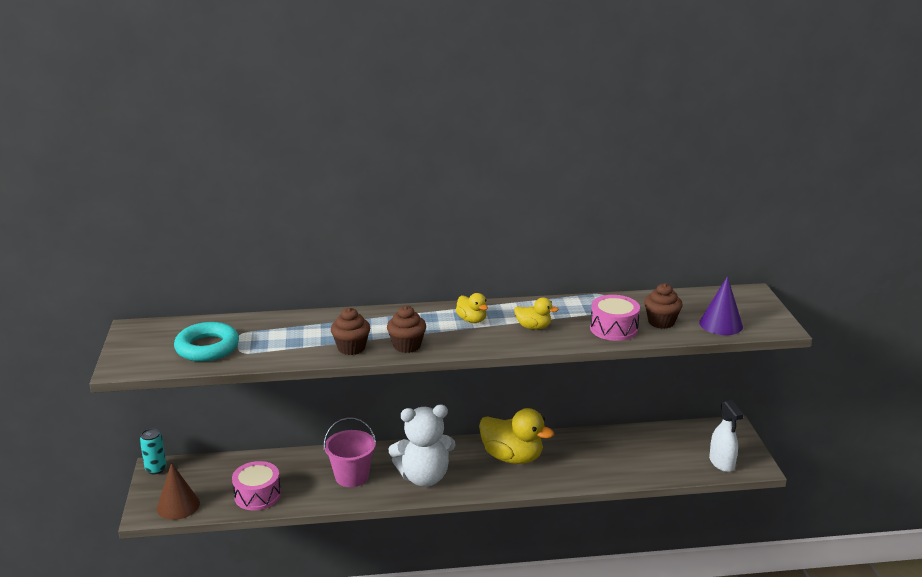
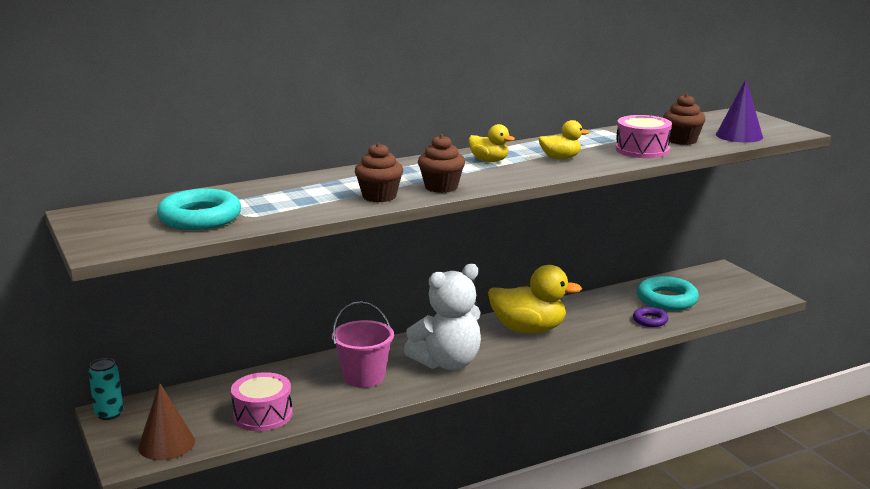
camera: 20 degrees left, 5 degrees down
(623, 470) = (650, 320): none -> purple ring
(655, 450) = (666, 299): none -> turquoise ring
(722, 463) = (737, 298): white spray bottle -> none

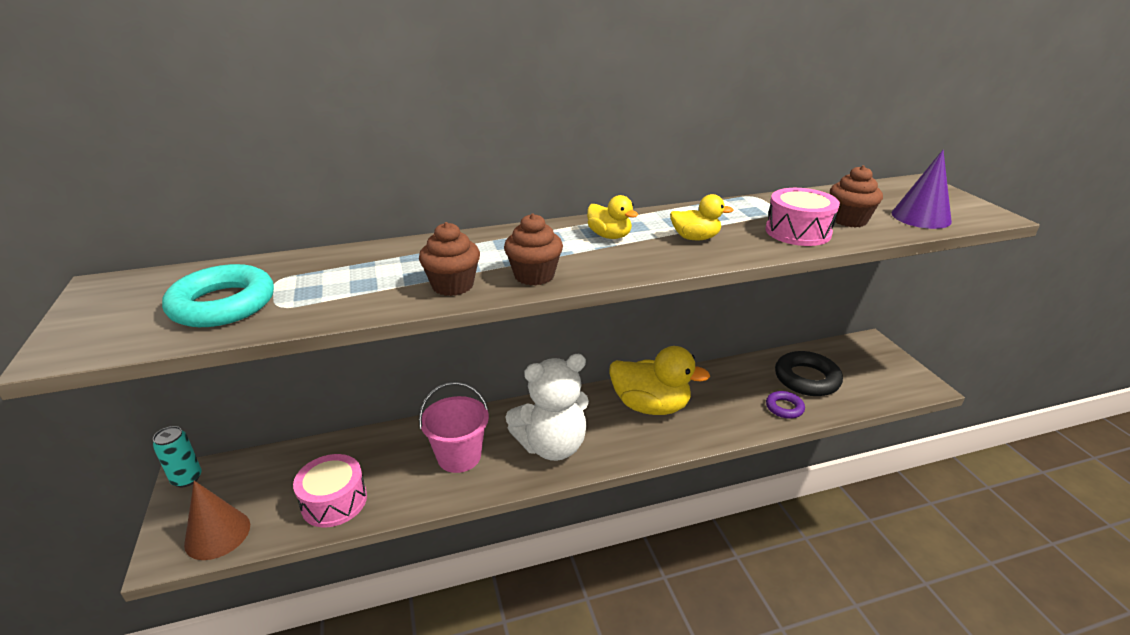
camera: 10 degrees right, 10 degrees up
(666, 299) = (806, 379): turquoise ring -> black ring

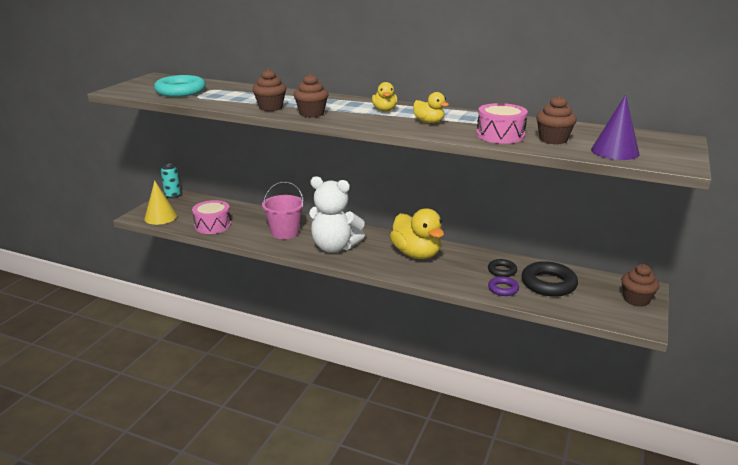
camera: 40 degrees right, 5 degrees down
(217, 534) = (160, 217): brown cone -> yellow cone
(752, 384) = (502, 271): none -> black ring
(884, 360) = (636, 300): none -> brown cupcake

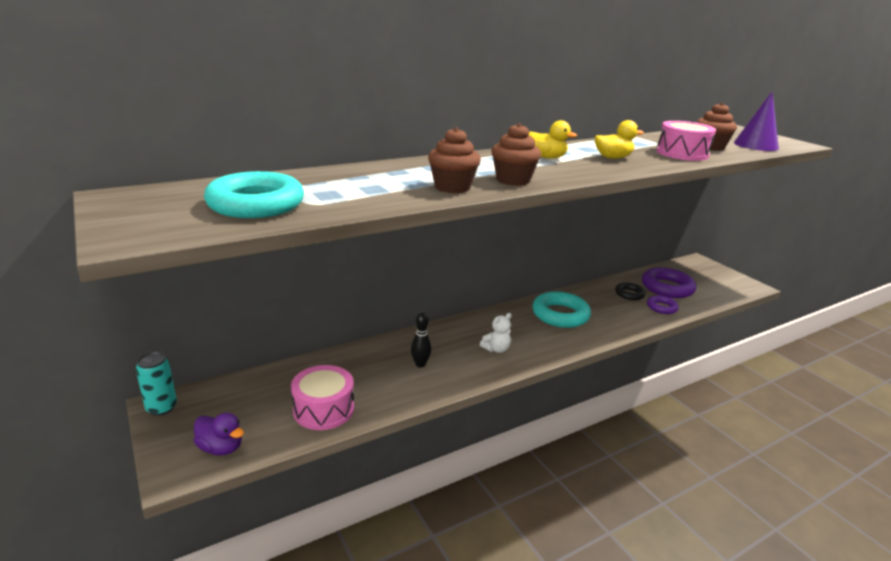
camera: 55 degrees left, 0 degrees up
(160, 217) = (221, 448): yellow cone -> purple duck
(285, 232) = (420, 364): pink bucket -> black bowling pin
(334, 247) = (496, 349): white teddy bear -> white teddy bear, size x0.42
(416, 254) = (560, 315): yellow duck -> turquoise ring
(548, 284) = (667, 287): black ring -> purple ring
(636, 300) = (714, 272): brown cupcake -> none

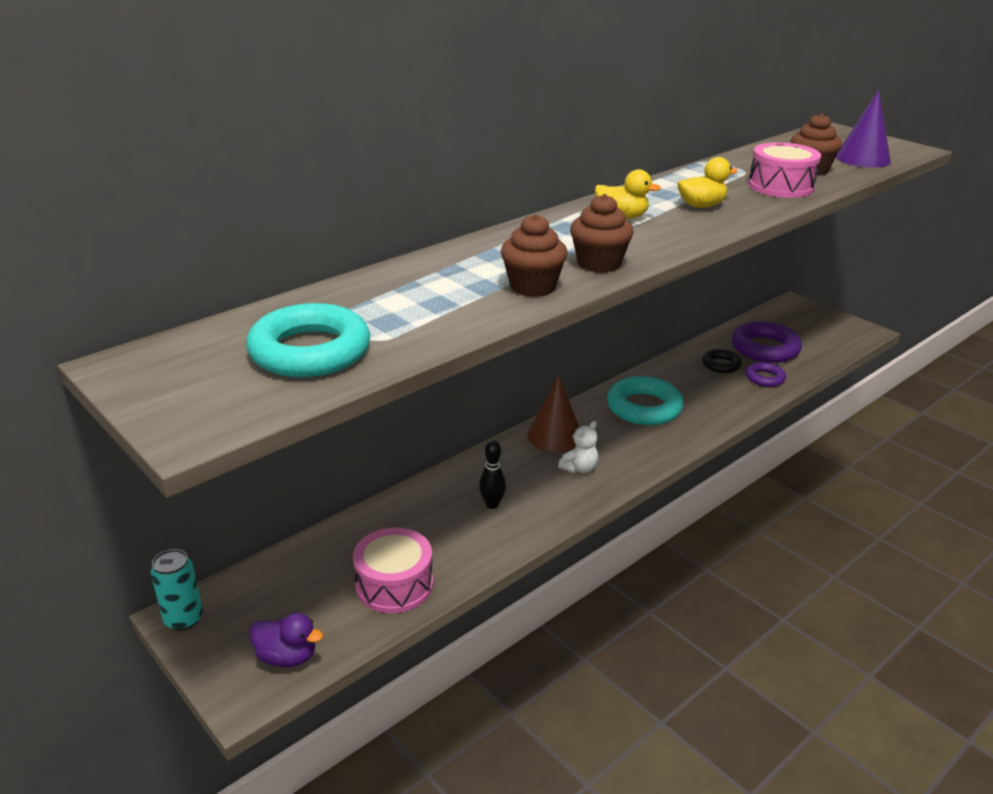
camera: 10 degrees left, 5 degrees up
(485, 324) = (555, 436): none -> brown cone

